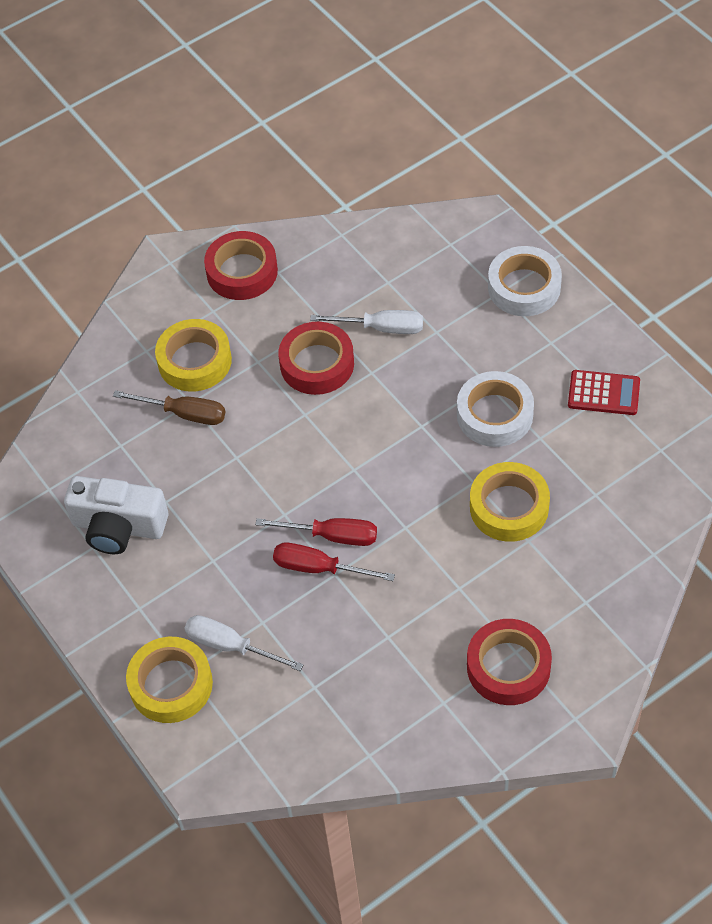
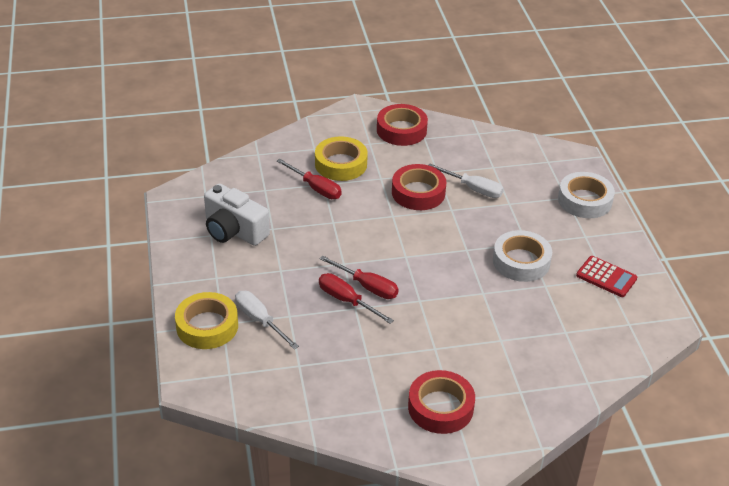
camera: 20 degrees right, 15 degrees down
(184, 414) = (315, 188): brown screwdriver -> red screwdriver
(509, 507) = (499, 316): yellow tape -> none

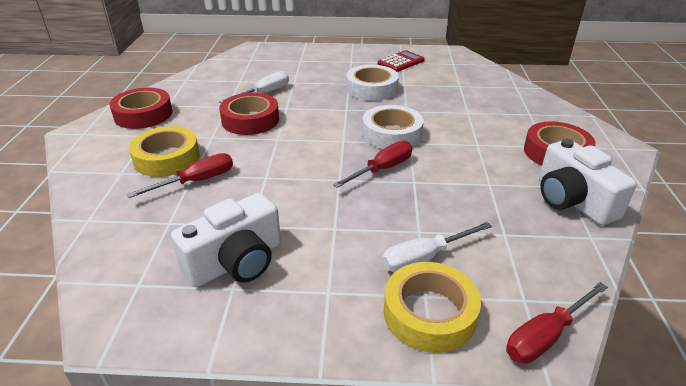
camera: 75 degrees left, 5 degrees down
(347, 301) = (402, 185): red screwdriver -> red screwdriver (546, 336)
(358, 412) = (572, 201): none -> white camera
(584, 200) = (308, 54): white tape -> white tape (392, 134)

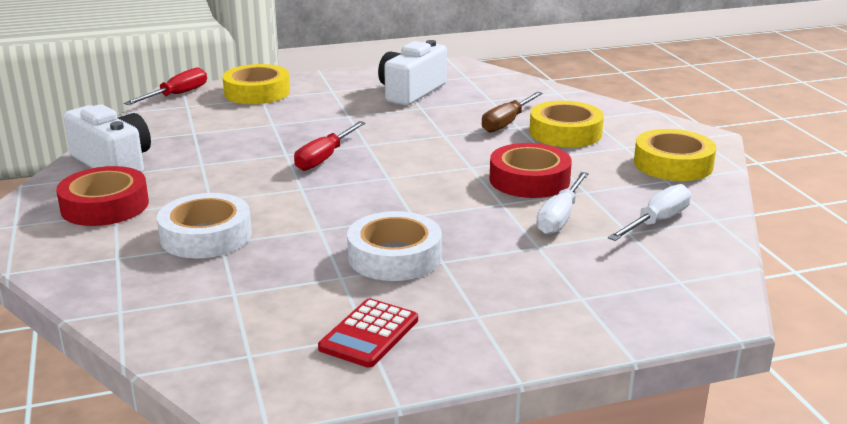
camera: 160 degrees right, 10 degrees down
(143, 114) = (673, 164): red tape -> yellow tape
(196, 181) = (507, 123): red screwdriver -> brown screwdriver
(392, 134) = (329, 193): white tape -> white tape (206, 236)
(424, 258) = (264, 112): white screwdriver -> white screwdriver (656, 221)

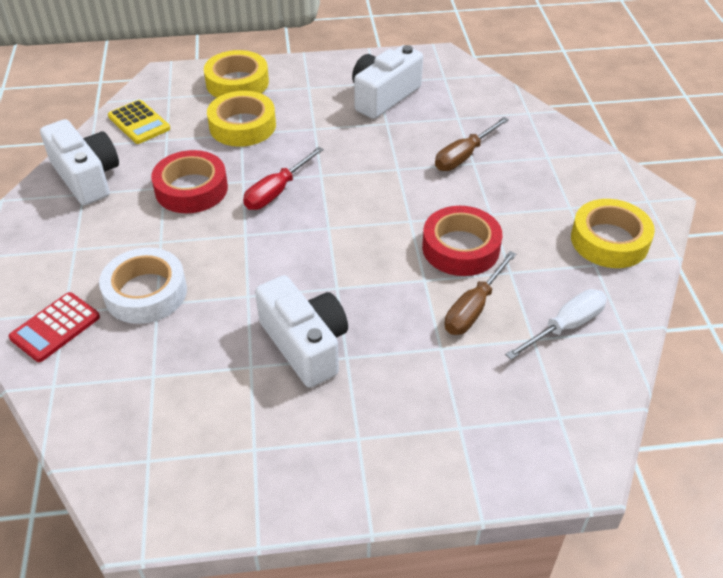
camera: 10 degrees right, 20 degrees up
(105, 206) = (67, 238): red tape -> red tape (191, 189)
(160, 124) = (139, 123): none -> yellow calculator
(177, 95) = (163, 79): red screwdriver -> none
(369, 334) = (256, 449): red calculator -> red calculator (55, 327)
(394, 256) = (305, 344): white tape -> white camera
(560, 217) = (474, 308): white screwdriver -> brown screwdriver
(565, 133) = (517, 178): yellow tape -> yellow tape (242, 126)

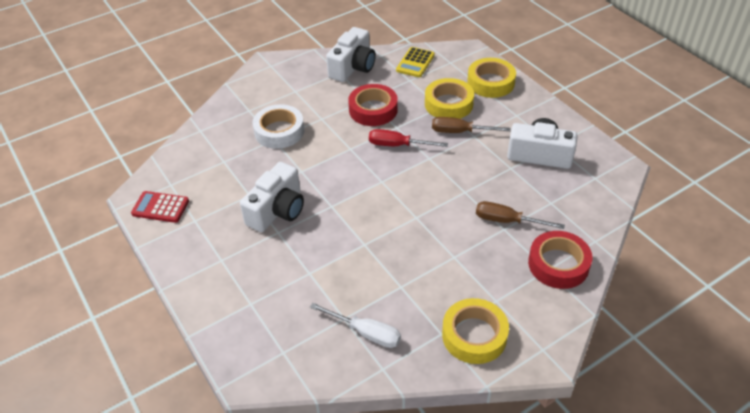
camera: 65 degrees right, 0 degrees up
(55, 327) = (236, 112): red calculator -> red calculator (160, 207)
(460, 248) = (407, 252): red tape -> red tape (558, 264)
(474, 308) = (353, 278): brown screwdriver -> brown screwdriver (460, 132)

